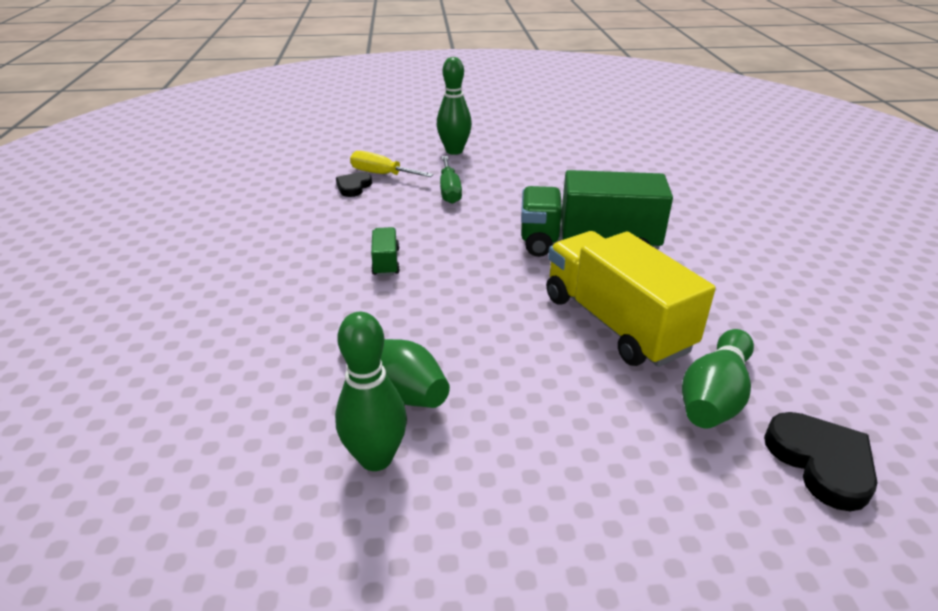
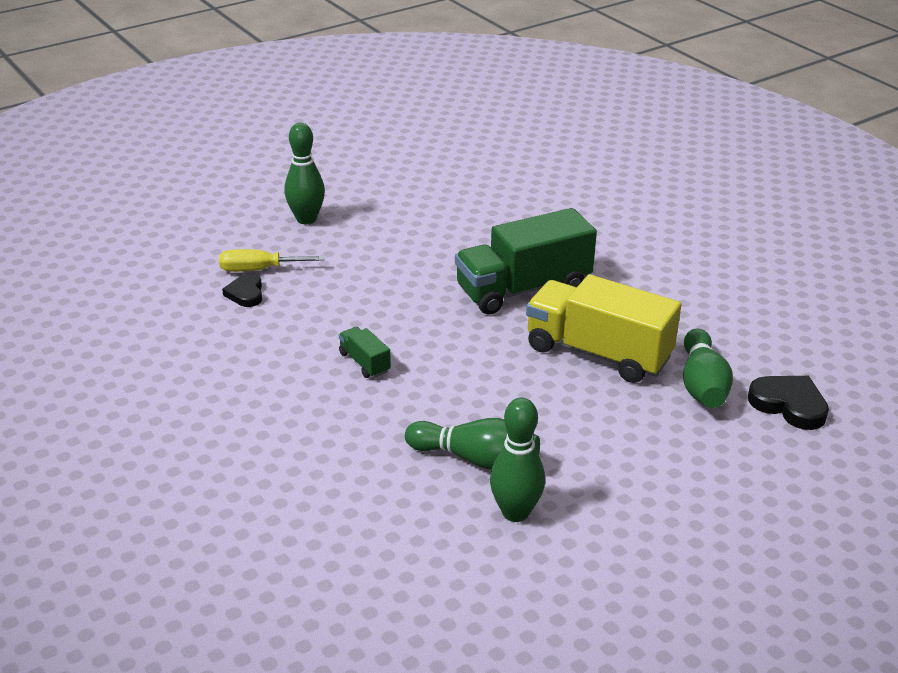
camera: 30 degrees left, 0 degrees up
(449, 191) = (349, 269): green screwdriver -> none

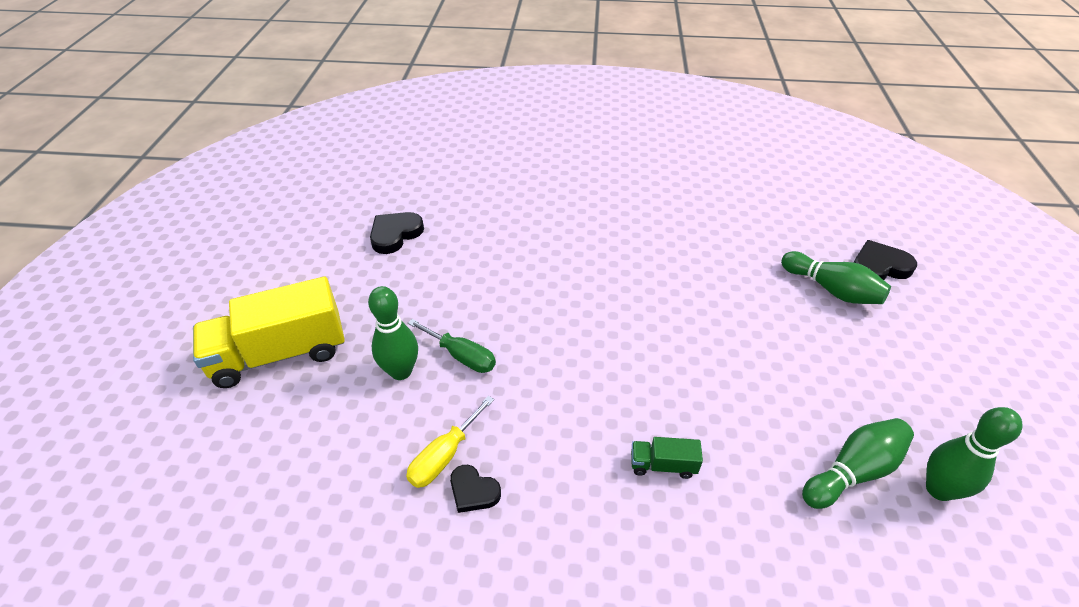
camera: 50 degrees left, 10 degrees up
(352, 235) = (461, 356): none -> green screwdriver
(433, 149) = (395, 234): none -> black heart
(523, 289) = (641, 304): green truck -> none
(598, 353) = (757, 316): yellow truck -> yellow truck (280, 354)

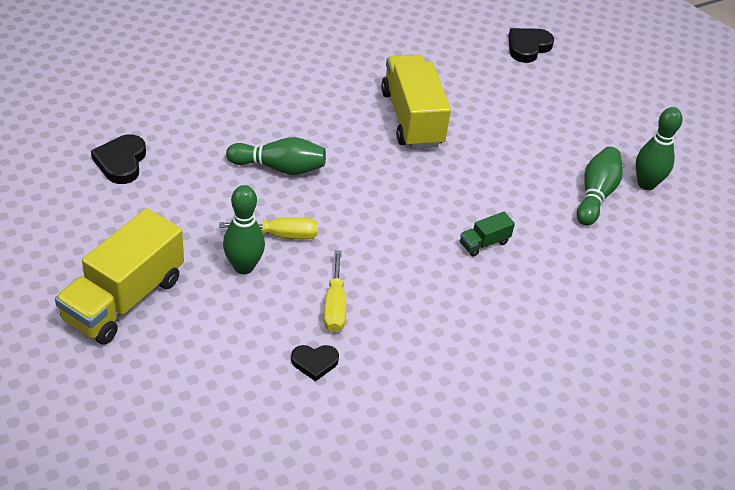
camera: 40 degrees left, 0 degrees up
(461, 356) = (281, 235): green screwdriver -> yellow screwdriver
(473, 491) = (375, 317): black heart -> black heart (314, 362)
(688, 293) = (412, 119): none -> yellow truck
(831, 290) = (508, 77): green bowling pin -> green bowling pin (279, 167)

